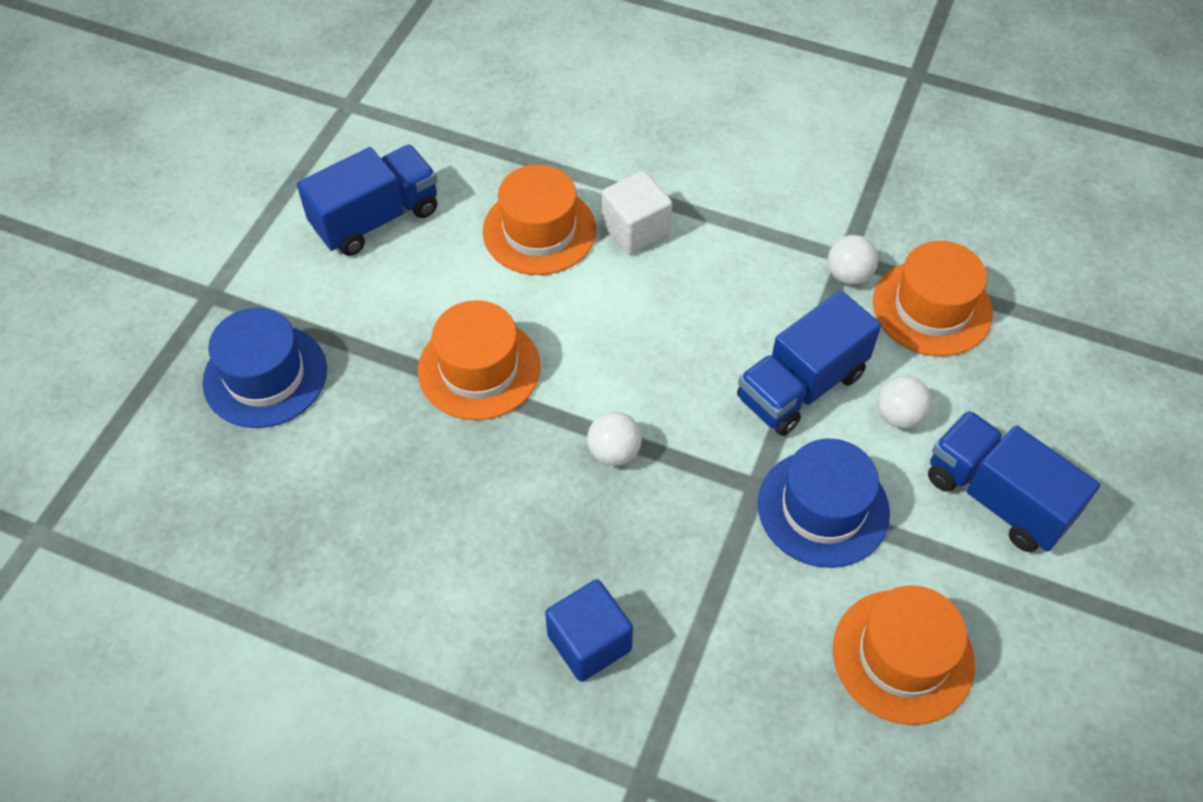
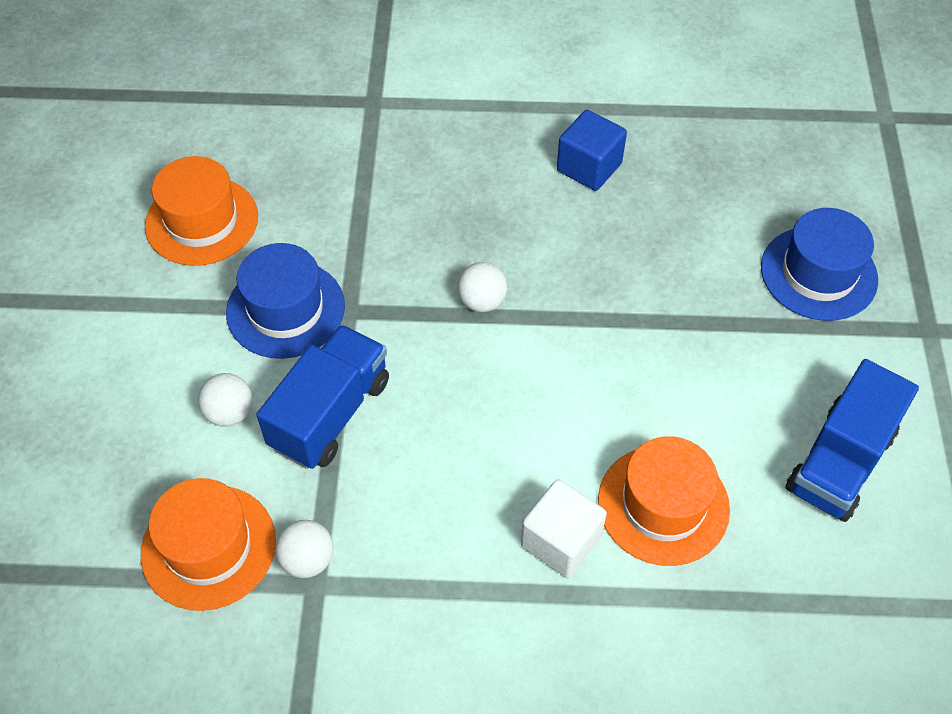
camera: 160 degrees right, 0 degrees up
(479, 368) = (638, 337): orange hat -> none
(589, 642) = (442, 164): blue cube -> blue cube (589, 167)
(996, 498) = (130, 363): blue truck -> none

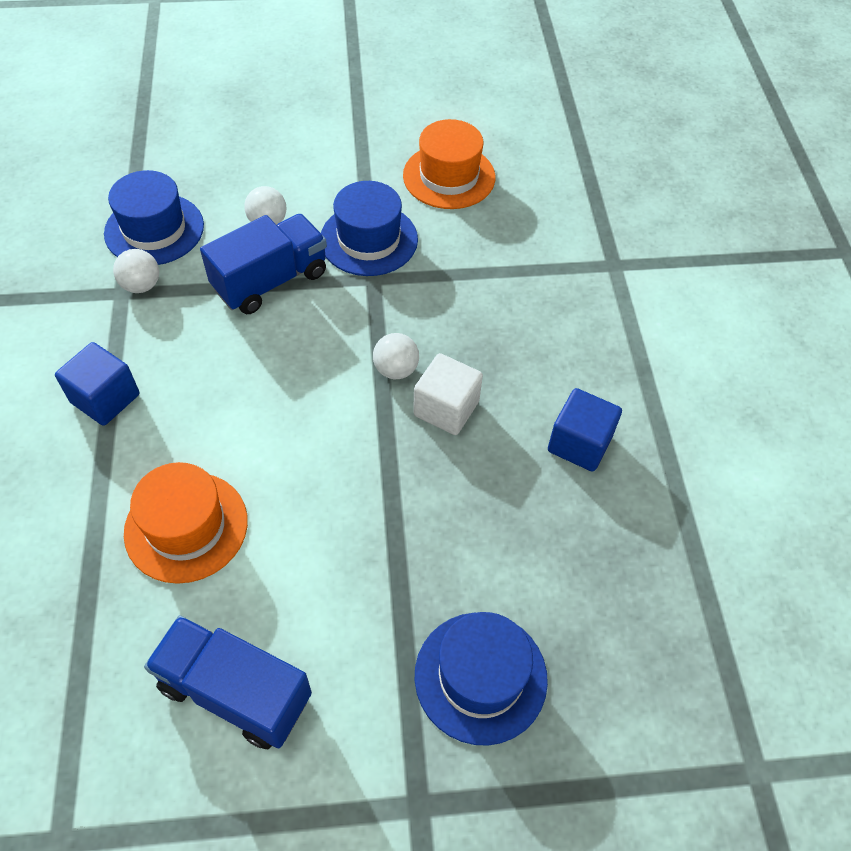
camera: 80 degrees right, 0 degrees up
(208, 547) = (154, 229): orange hat -> blue hat
(330, 413) = (270, 281): blue truck -> blue truck turned 60 degrees counterclockwise
(484, 595) = (105, 398): none -> blue cube
(561, 541) = (152, 448): white cube -> white cube (446, 408)

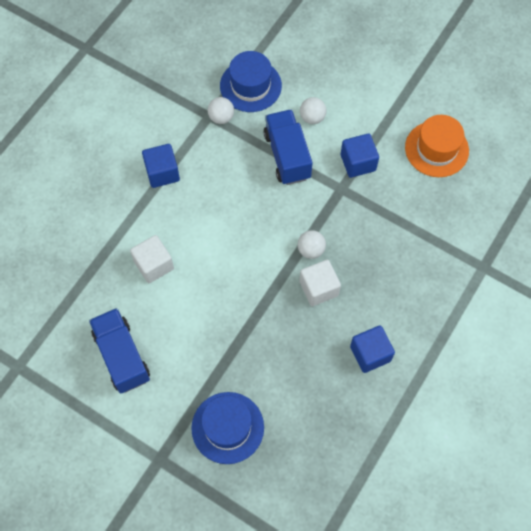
camera: 40 degrees right, 10 degrees up
(186, 526) = (154, 265): orange hat -> white cube
(270, 281) = (287, 156): blue truck -> blue truck turned 105 degrees counterclockwise
(369, 239) = (358, 163): blue hat -> blue cube

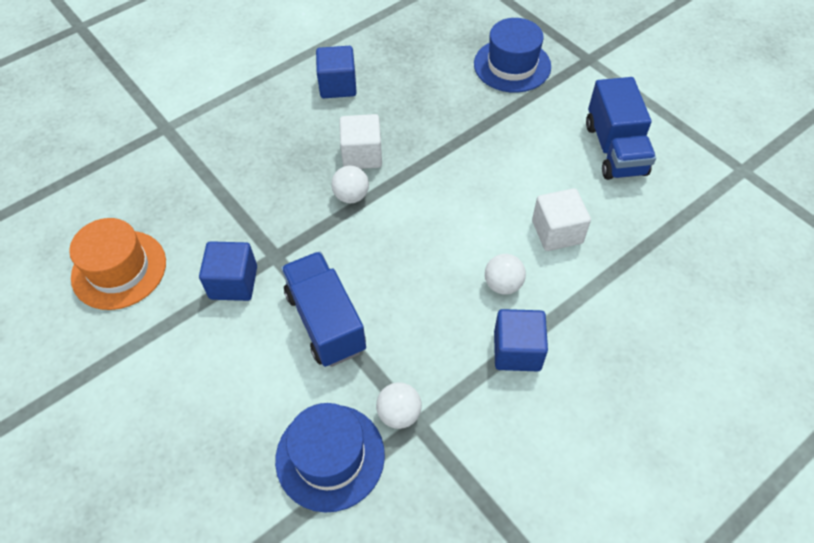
camera: 160 degrees left, 10 degrees down
(287, 156) = (325, 321): blue truck -> blue truck turned 150 degrees clockwise
(312, 117) = (260, 368): white ball -> white ball (503, 284)

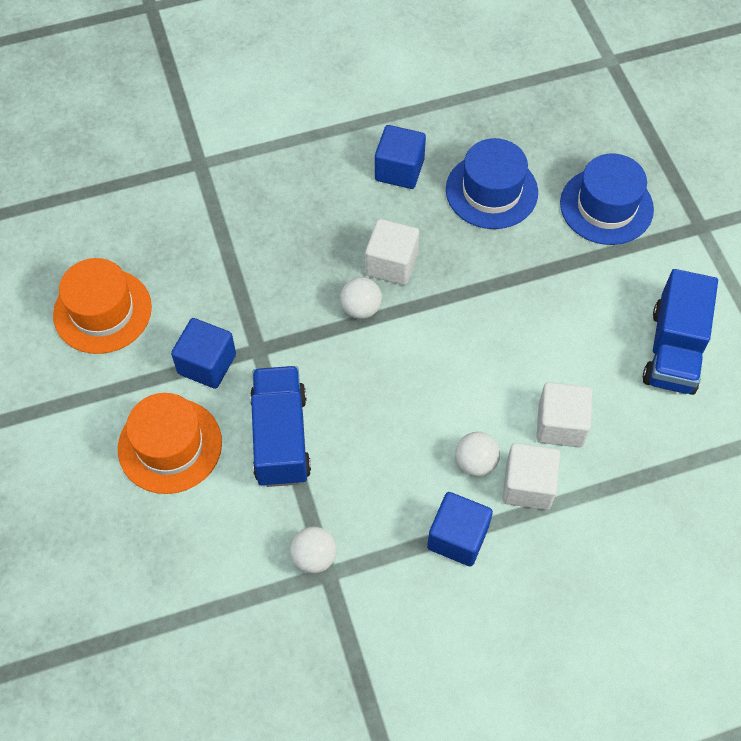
camera: 20 degrees right, 5 degrees up
(225, 363) = (170, 445): none -> orange hat
(330, 457) = (233, 574): blue hat -> blue hat (491, 191)
(554, 288) = (528, 485): none -> white cube

